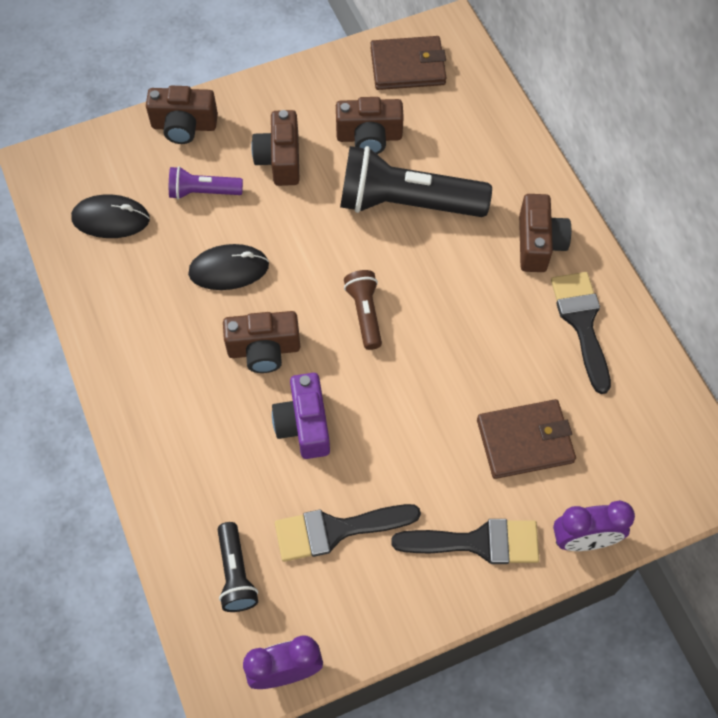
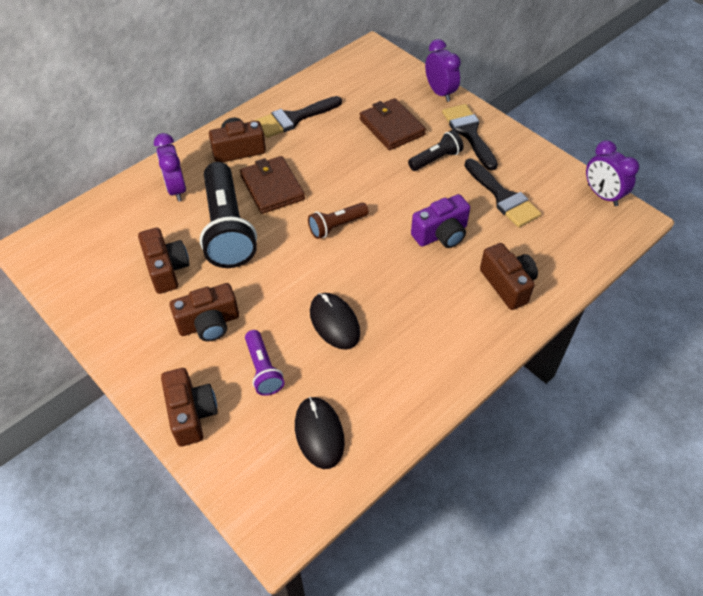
camera: 110 degrees left, 10 degrees down
(236, 573) = (563, 237): black flashlight -> black flashlight (436, 159)
(264, 350) = (395, 275): brown camera -> brown camera (507, 284)
(407, 66) = (80, 264): brown wallet -> brown wallet (272, 187)
(490, 167) = (176, 189): none -> purple clock

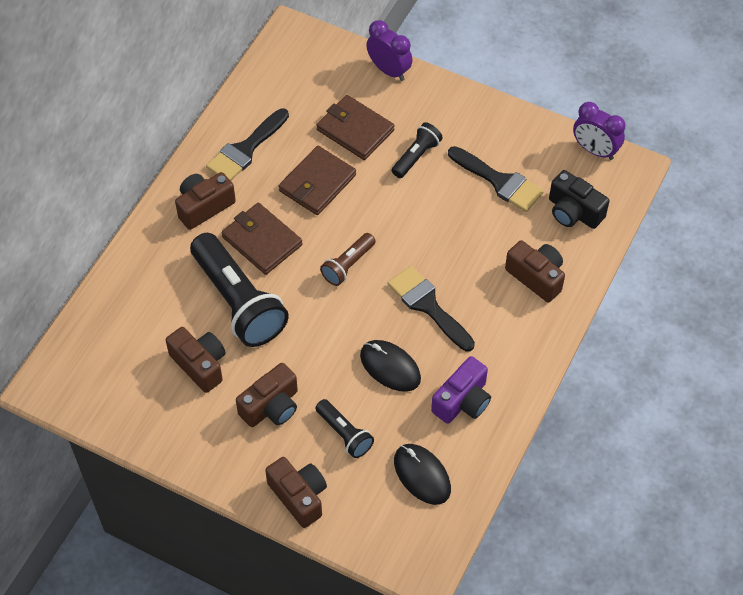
camera: 20 degrees left, 5 degrees up
(176, 189) = (162, 273): purple clock -> none
(263, 369) = (344, 434): purple flashlight -> black flashlight
(341, 157) = (317, 183): none -> brown wallet
(441, 234) = (454, 242): purple camera -> purple camera (462, 401)
(469, 133) = (439, 114): black brush -> black brush (428, 306)
(564, 239) = (573, 212): none -> black camera

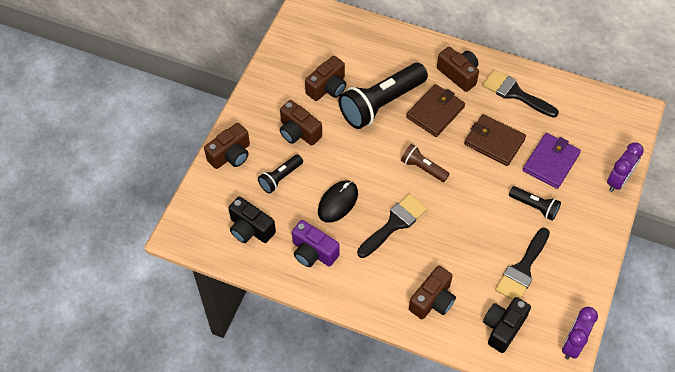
camera: 85 degrees right, 0 degrees up
(355, 130) = (551, 162): brown wallet -> purple wallet
(422, 475) = (250, 229): black mouse -> black camera

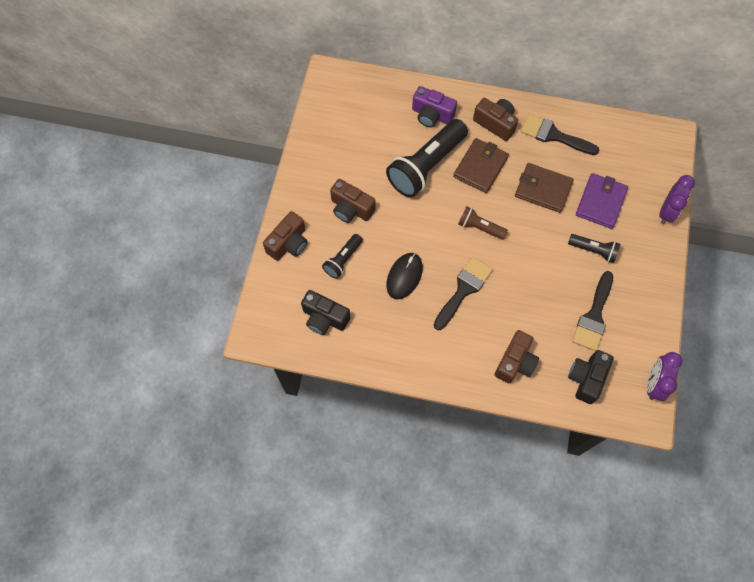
camera: 10 degrees left, 10 degrees up
(313, 252) = (391, 332): purple camera -> purple camera (432, 115)
(327, 88) = (370, 157): brown camera -> none

